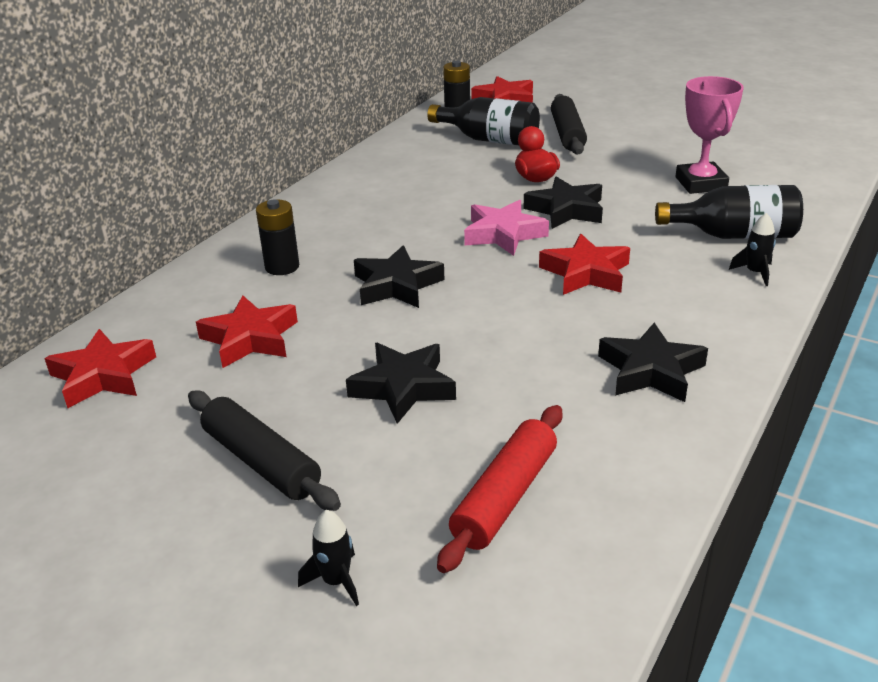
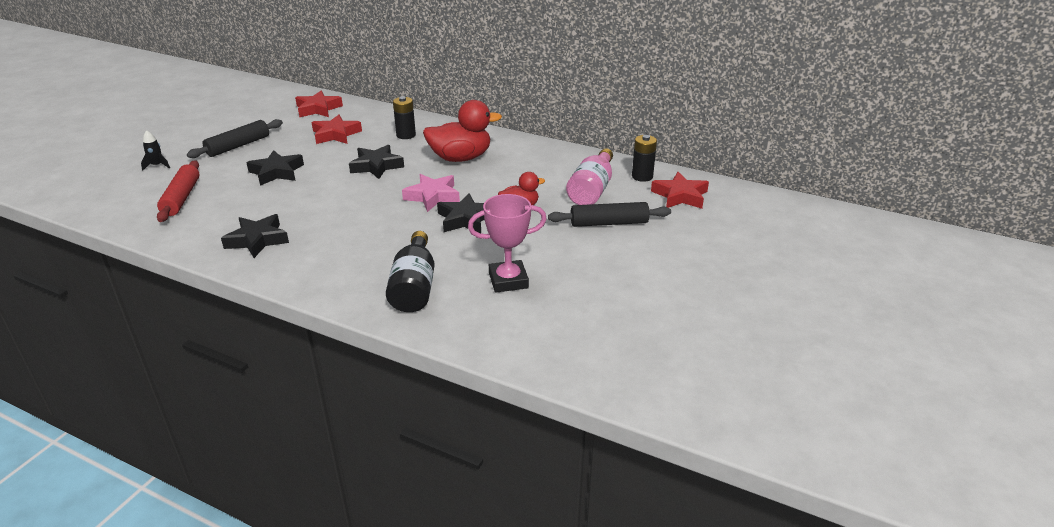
camera: 85 degrees right, 0 degrees up
(383, 218) = (460, 158): none -> red duck
(489, 140) = (592, 190): black bottle -> pink bottle
(504, 497) = (181, 198): red rolling pin -> red rolling pin turned 60 degrees clockwise
(586, 273) = (374, 224): red star -> none
(755, 273) = (355, 290): black rocket -> none

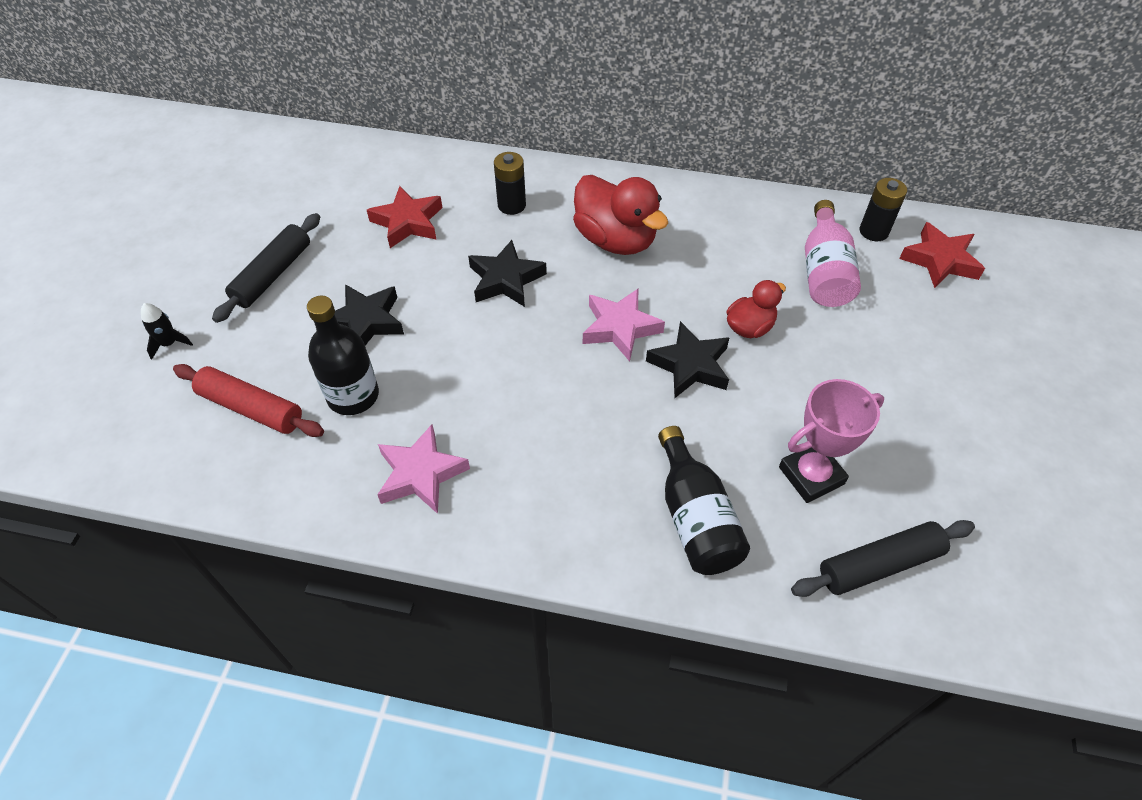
camera: 15 degrees left, 20 degrees up
(181, 198) = (251, 408): red rolling pin -> red rolling pin turned 45 degrees counterclockwise
(244, 201) = (353, 396): none -> black bottle
(257, 240) = (421, 474): black star -> pink star
(318, 109) = (349, 170): red star -> none
(460, 158) = (615, 240): red duck -> red duck turned 75 degrees clockwise
(609, 223) = (879, 333): black rolling pin -> black rolling pin (879, 565)

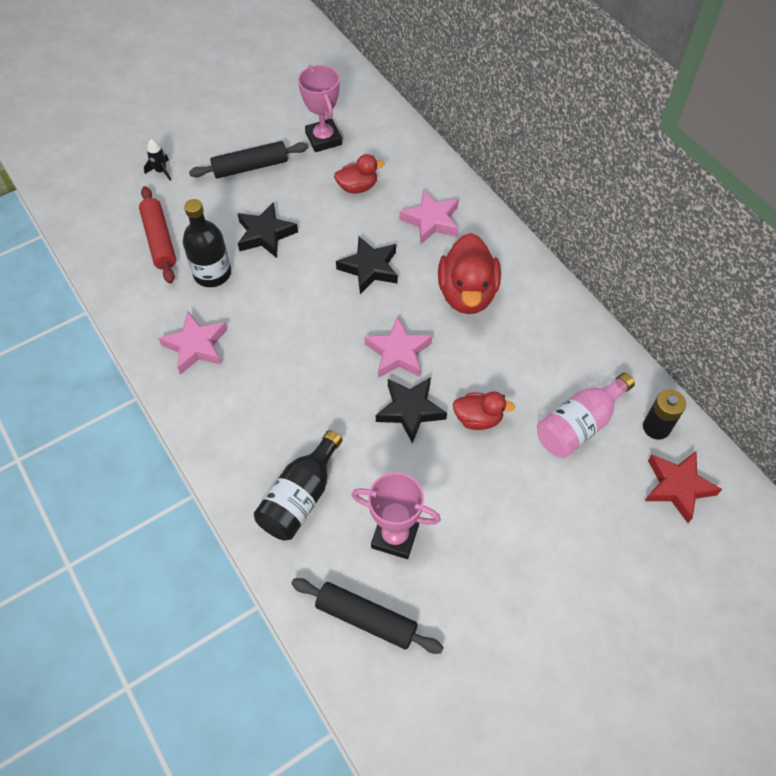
camera: 45 degrees right, 5 degrees up
(322, 204) = (323, 139): none -> pink trophy
(408, 222) = (357, 187): red star -> red duck
(511, 205) = (431, 221): black battery -> pink star

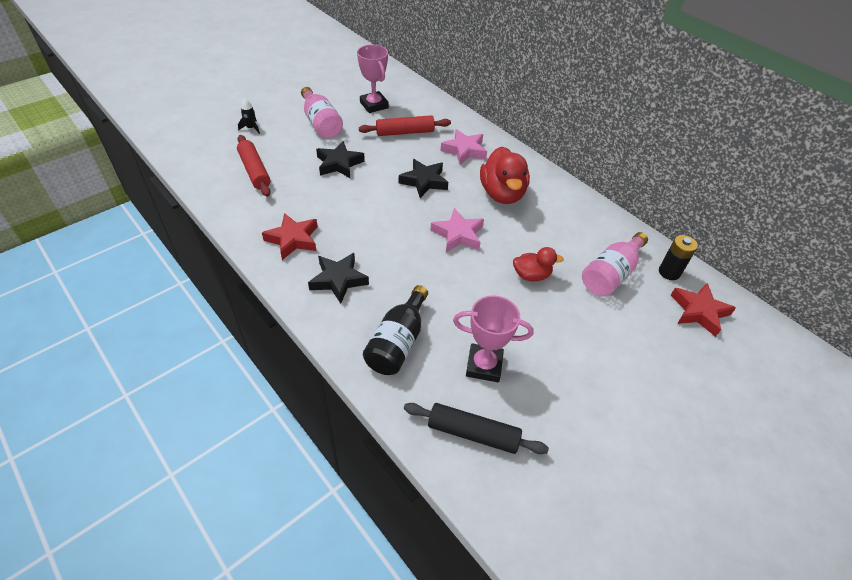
camera: 10 degrees left, 10 degrees down
(196, 346) = (293, 239): pink star -> red star
(212, 274) = (300, 190): black bottle -> none
(250, 167) = (321, 123): black rolling pin -> pink bottle
(357, 187) = (405, 132): red duck -> red rolling pin
(410, 410) = (476, 273): black star -> black star (338, 280)

